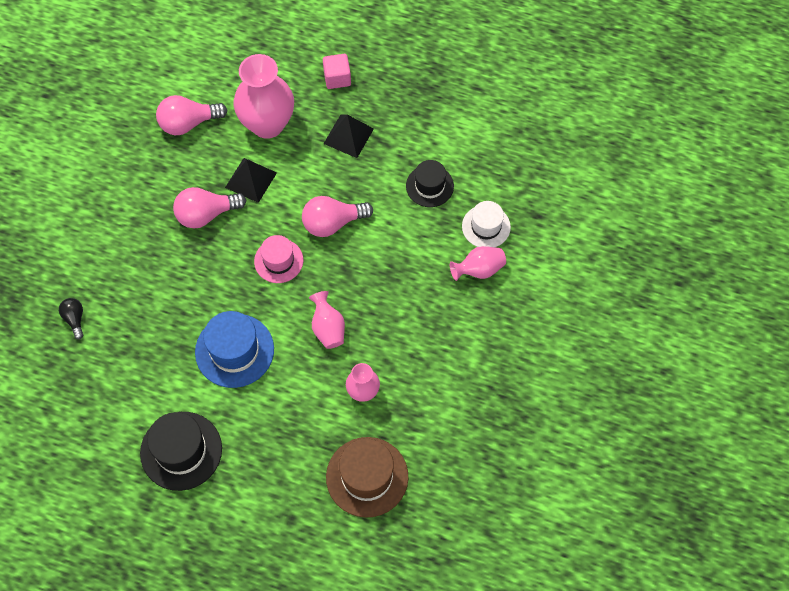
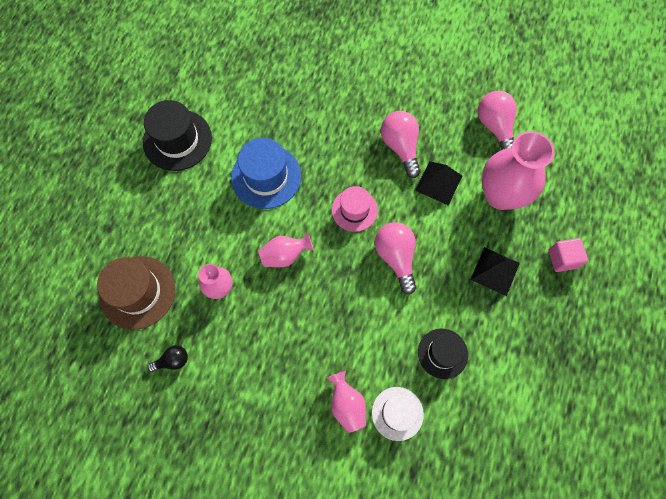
camera: 90 degrees right, 5 degrees up
(74, 319) = (299, 55): black light bulb -> black light bulb (173, 360)

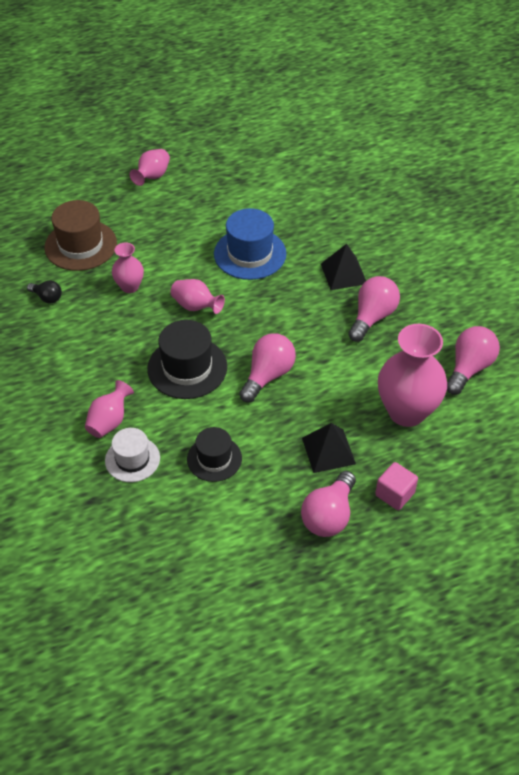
camera: 50 degrees right, 20 degrees down
(112, 181) = (152, 176): none -> pink vase
(177, 140) = (223, 187): black hat -> black hat (187, 368)
(354, 210) = (281, 323): pink hat -> none
(438, 183) = (368, 362): black pyramid -> black pyramid (343, 273)
(549, 314) = (329, 515): none -> pink light bulb

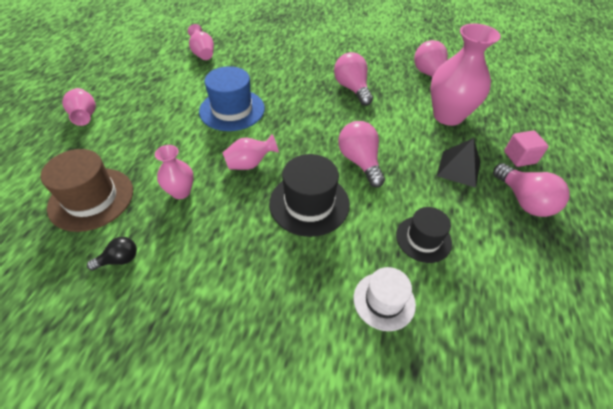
camera: 55 degrees left, 0 degrees up
(109, 421) = (323, 294): pink vase -> pink vase (203, 54)
(343, 273) = (301, 80): black pyramid -> none

